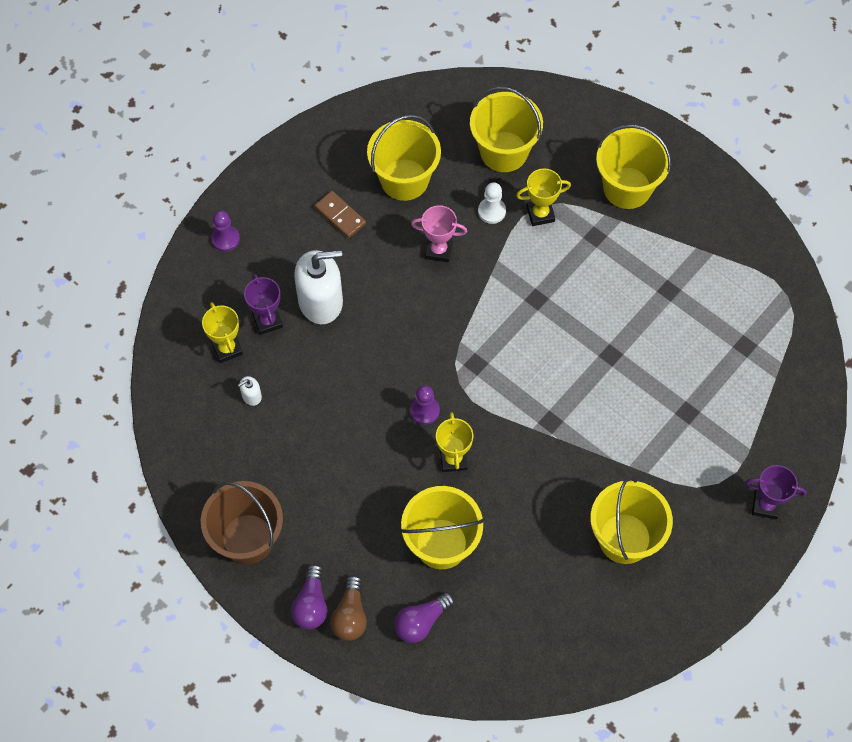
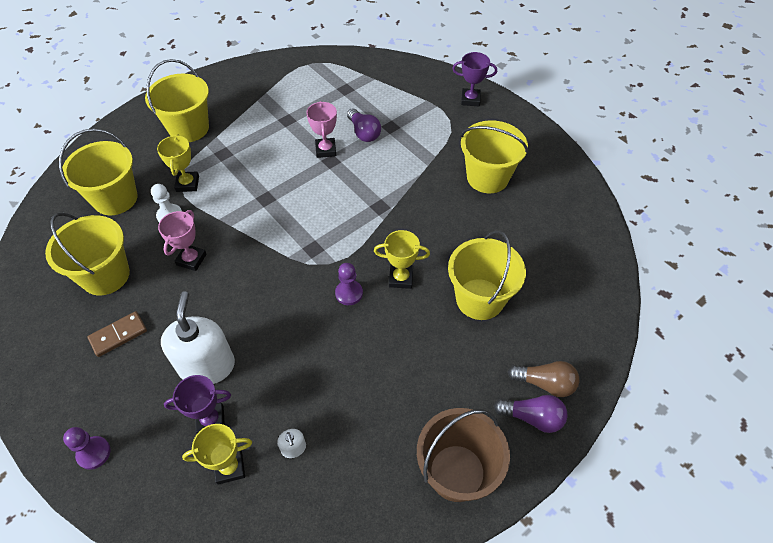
camera: 80 degrees left, 10 degrees down
(421, 622) = (553, 325): purple light bulb -> purple light bulb (364, 133)
(627, 345) = (326, 150): none -> pink trophy
(765, 505) = (470, 99): purple trophy -> purple trophy turned 75 degrees clockwise

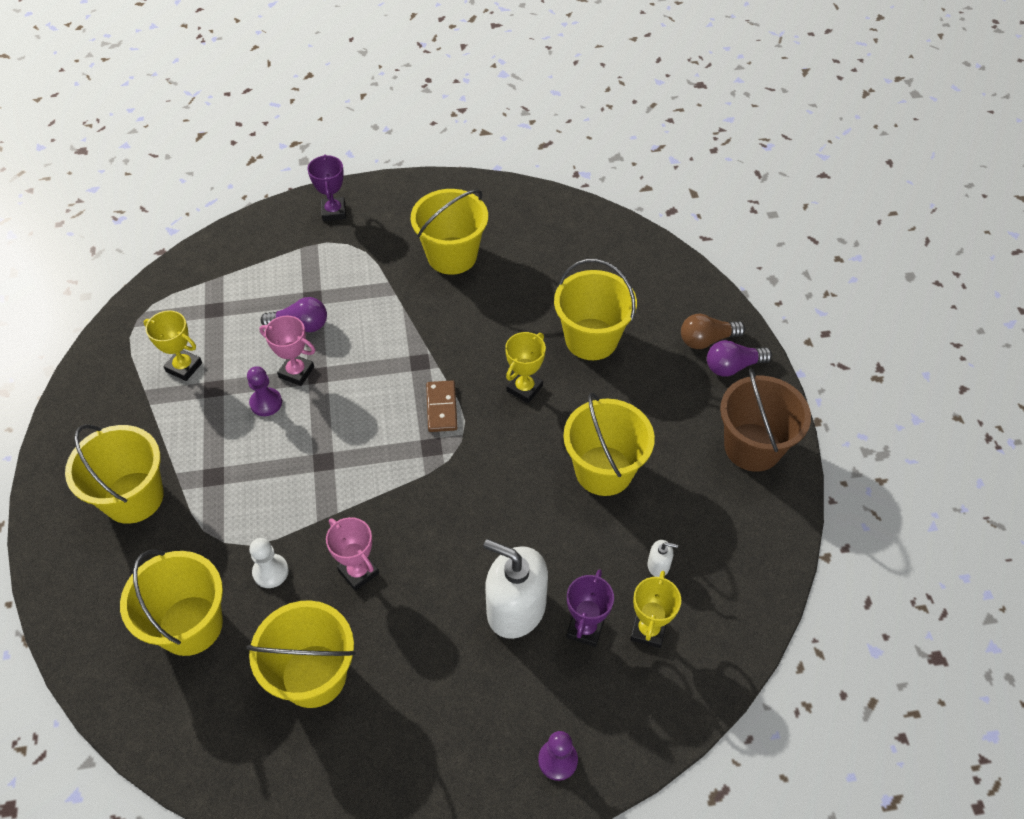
camera: 60 degrees left, 0 degrees up
(118, 335) = (415, 687): brown domino -> brown domino (442, 408)
(187, 184) = (232, 533): yellow trophy -> yellow trophy (184, 367)
(349, 293) = (512, 440): purple pawn -> purple pawn (266, 403)
(359, 367) = (604, 470): none -> yellow bucket
(470, 99) = (334, 212): purple trophy -> purple trophy turned 45 degrees counterclockwise
(532, 417) = (732, 366): purple light bulb -> purple light bulb turned 150 degrees counterclockwise
(545, 383) = (706, 340): brown light bulb -> brown light bulb turned 150 degrees counterclockwise

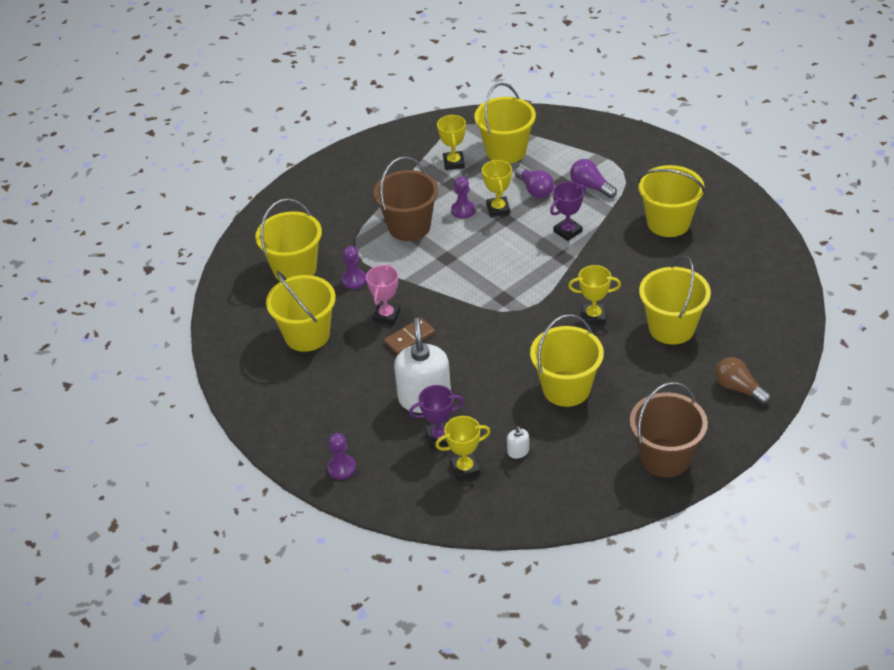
camera: 60 degrees right, 10 degrees down
(133, 497) = (350, 199): yellow bucket -> yellow bucket (506, 151)
(239, 467) = (409, 227): none -> brown bucket
(270, 571) = (354, 280): white pawn -> purple pawn
(296, 372) = (498, 209): pink trophy -> yellow trophy
(334, 212) = (642, 149): purple trophy -> purple trophy (567, 231)
(442, 408) = (537, 286): brown domino -> brown domino (409, 338)
(732, 366) = (729, 414): purple light bulb -> purple light bulb (590, 187)

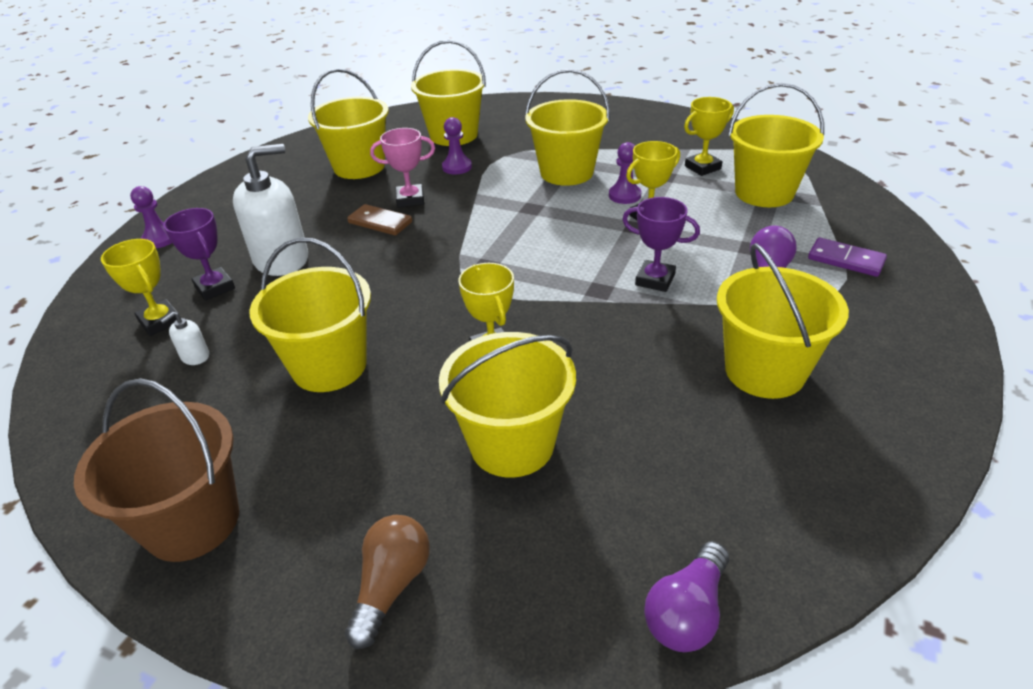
camera: 65 degrees right, 5 degrees down
(409, 227) = (566, 172): brown bucket -> yellow bucket
(534, 190) = (712, 232): purple light bulb -> purple light bulb (687, 612)
(597, 153) = (846, 260): none -> purple domino

